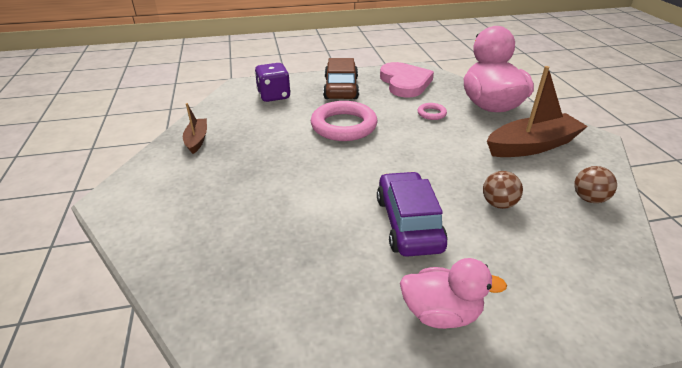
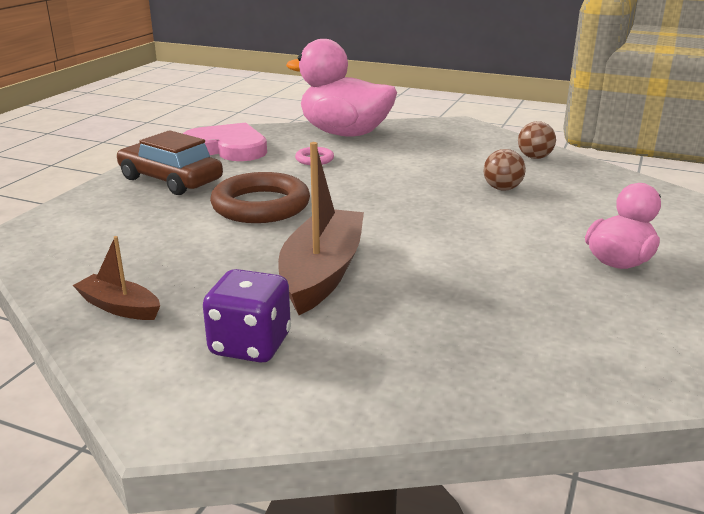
camera: 55 degrees left, 10 degrees down
(274, 96) = (103, 222): purple dice -> purple dice (250, 345)
(343, 126) = (261, 205): pink ring -> brown ring
(408, 223) = (485, 233): purple car -> none
(532, 146) = (436, 145): brown boat -> brown boat (322, 272)

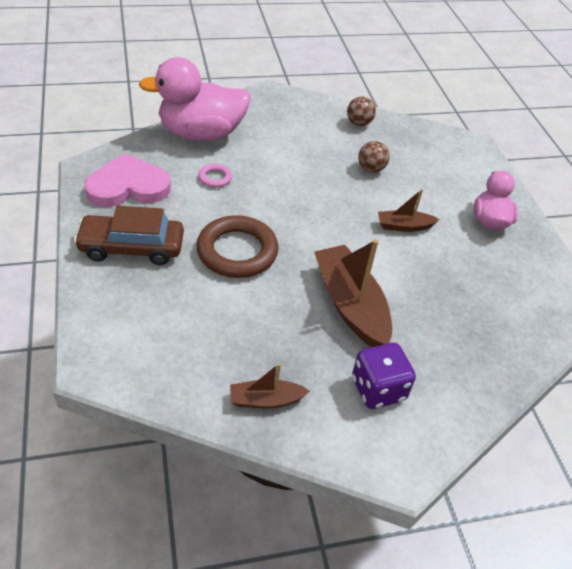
camera: 40 degrees left, 20 degrees up
(483, 236) = (404, 226): none -> brown boat

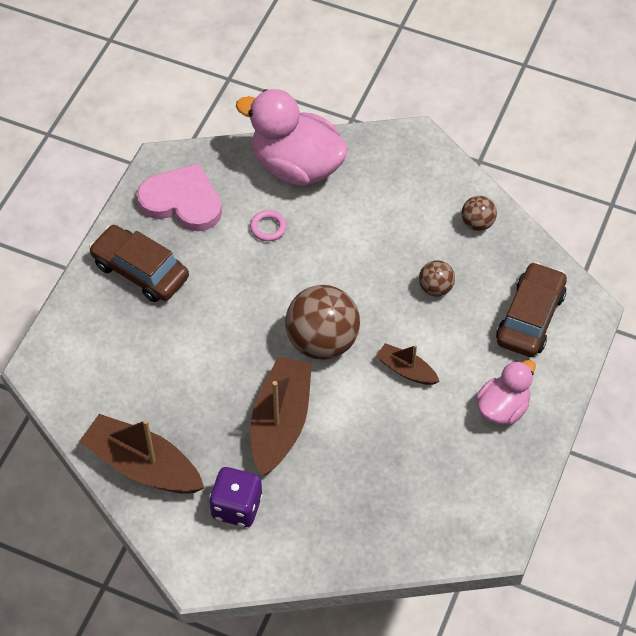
camera: 40 degrees right, 10 degrees up
(237, 251) = (226, 319): brown ring -> none
(265, 400) = (142, 465): brown boat -> brown boat, size x1.90
(326, 234) = (322, 341): none -> brown ball
(447, 161) = (530, 317): none -> brown car

